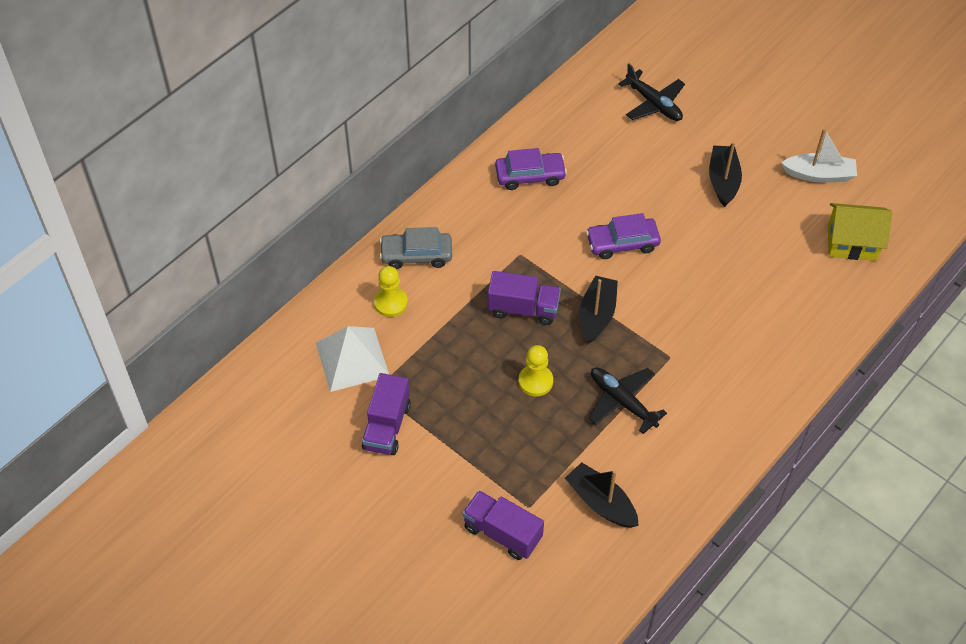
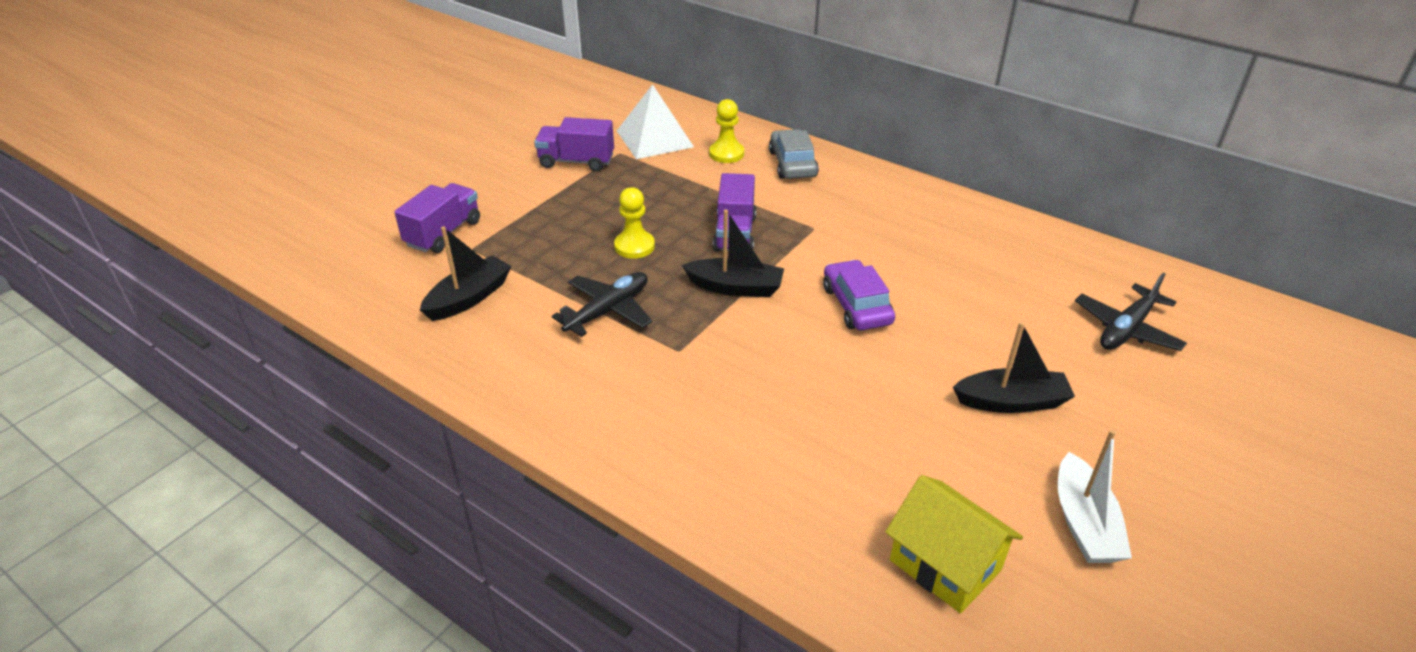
camera: 85 degrees right, 15 degrees down
(530, 176) = (938, 230): purple car -> none
(852, 243) = (945, 565): yellow house -> yellow house turned 45 degrees counterclockwise

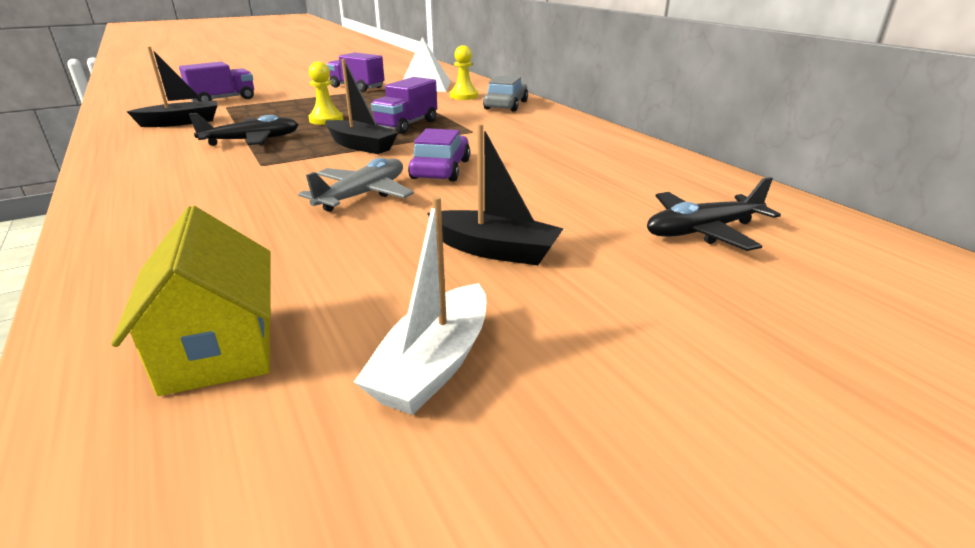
camera: 25 degrees right, 10 degrees down
(834, 366) = (363, 195): none -> grey plane

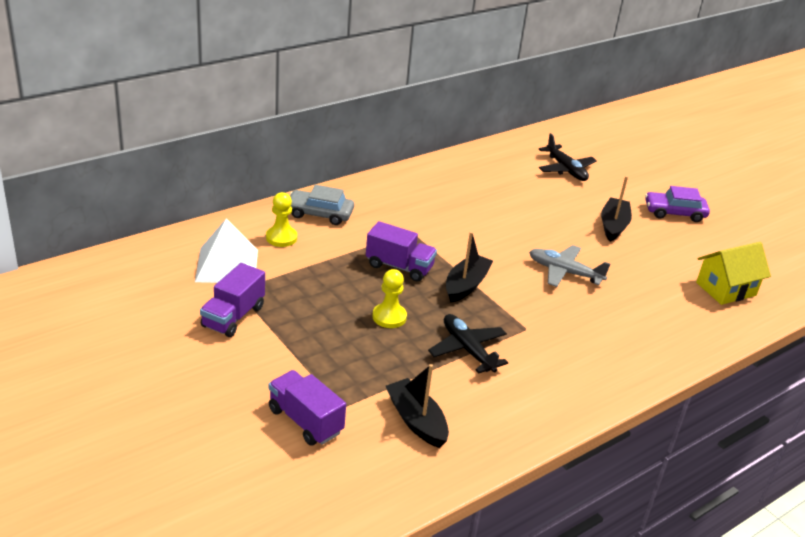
camera: 100 degrees left, 5 degrees up
(433, 365) = (704, 240): white boat -> none
(441, 169) = (507, 245): purple car -> purple car (674, 213)

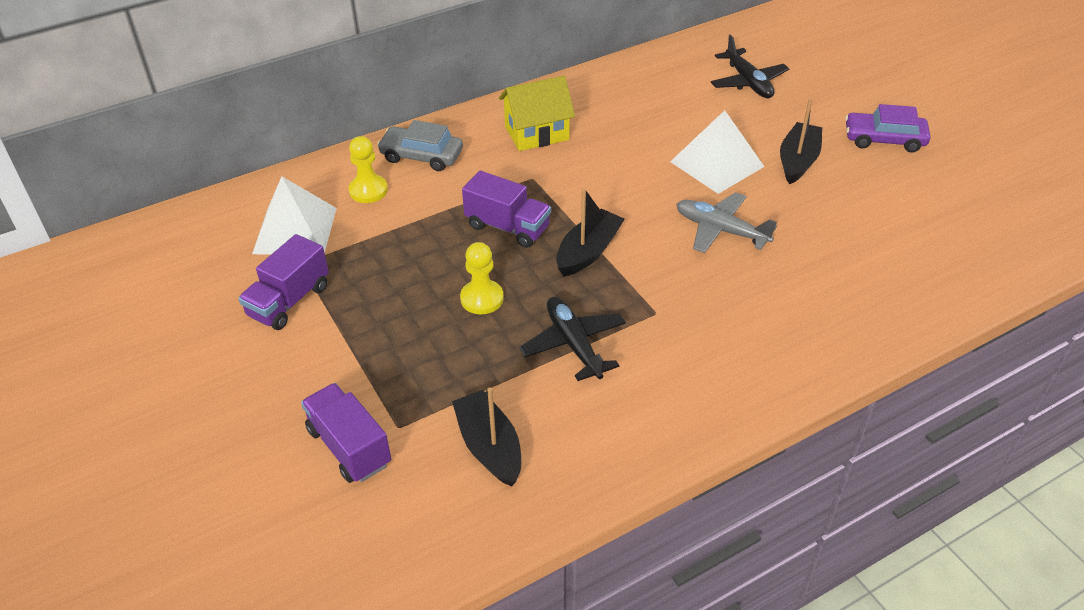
camera: 10 degrees right, 10 degrees up
(553, 226) = (717, 164): none -> white pyramid
(726, 289) = (937, 250): yellow house -> yellow house (536, 133)

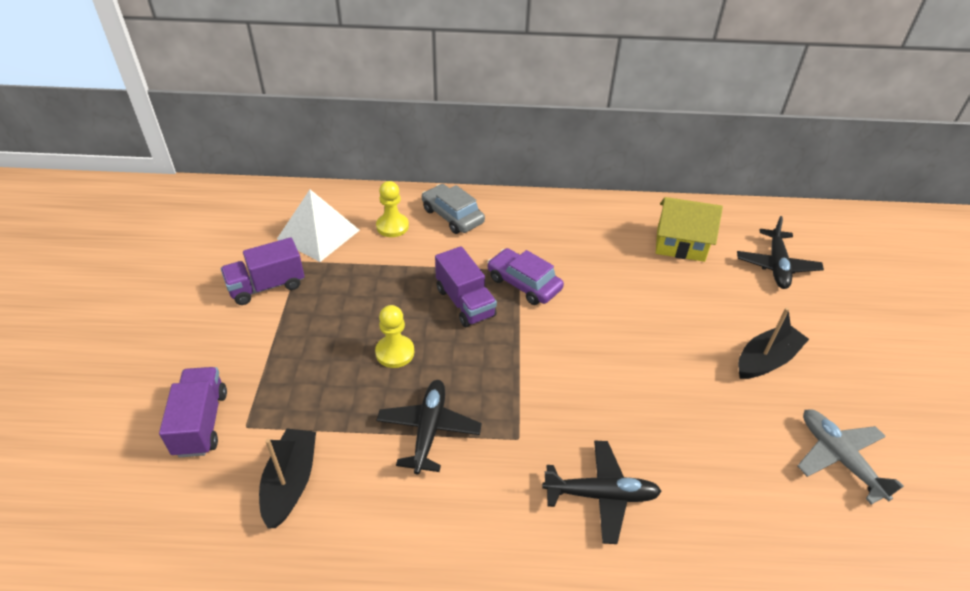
camera: 30 degrees right, 0 degrees up
(536, 133) = (554, 234): yellow house -> yellow house (680, 245)
(588, 251) = (509, 354): black boat -> none
(717, 164) = (686, 328): white pyramid -> none
(720, 230) = (638, 391): grey plane -> grey plane (838, 458)
(757, 320) = (601, 495): none -> black plane
(884, 139) = (874, 378): purple car -> purple car (524, 283)

